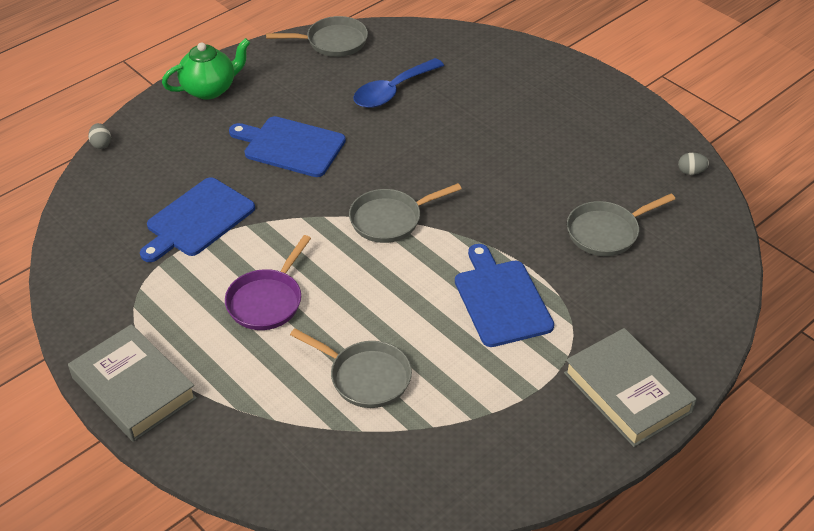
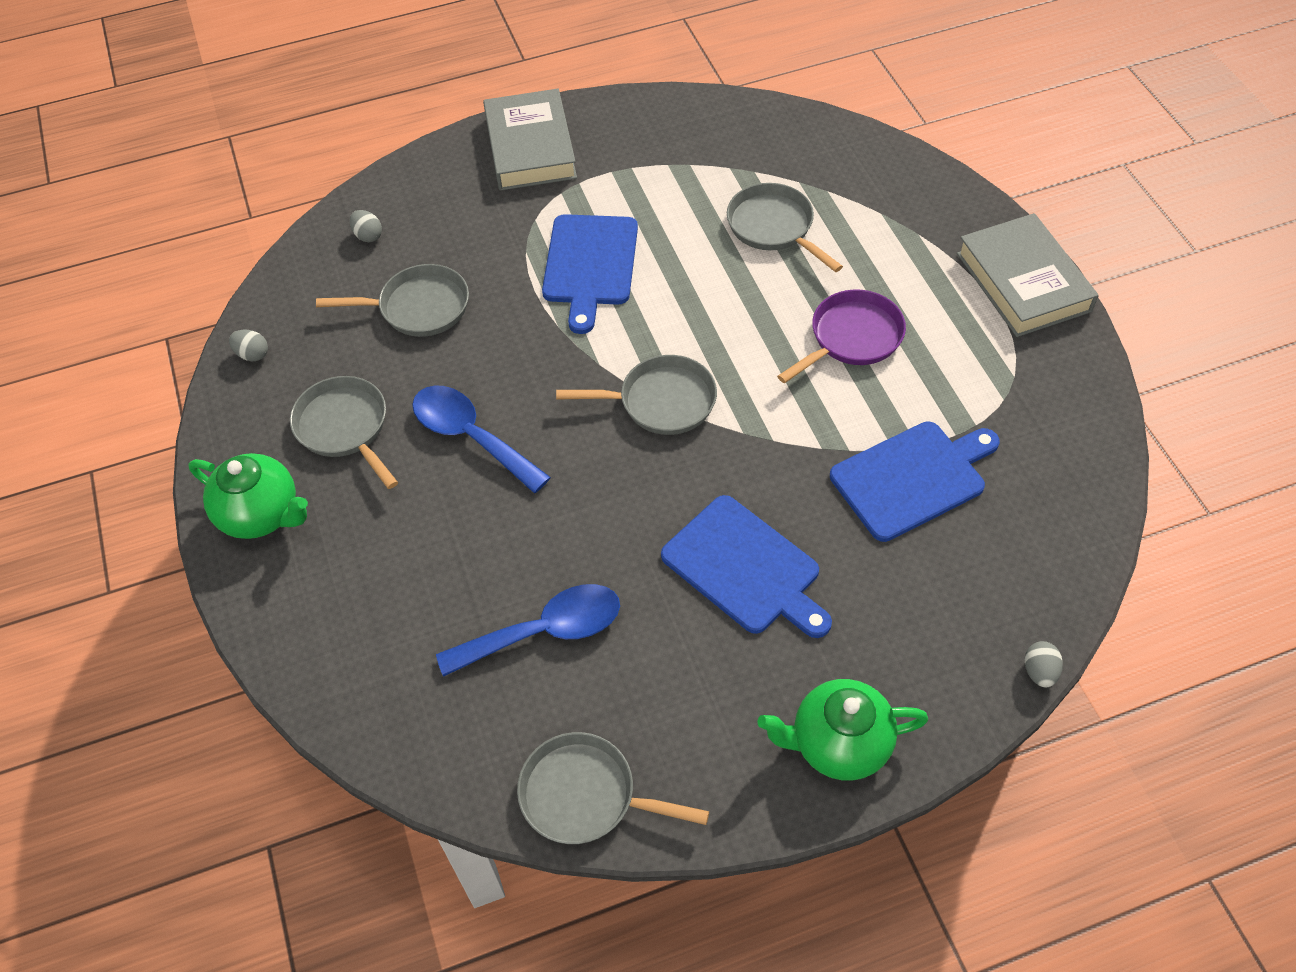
camera: 155 degrees left, 10 degrees up
(504, 166) = (471, 436): none -> blue spoon
(588, 149) = (345, 427): none -> grey pan
(596, 97) = (261, 514): none -> green teapot
(693, 272) = (368, 236): none -> grey egg

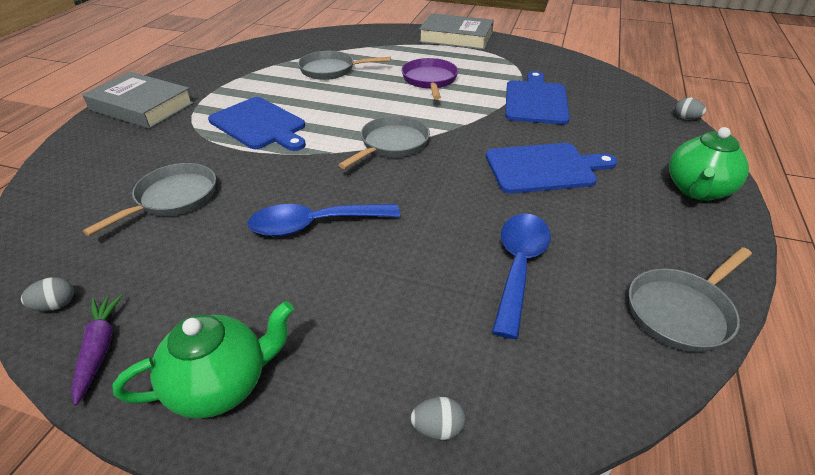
camera: 55 degrees left, 15 degrees down
(237, 418) = (99, 350): none -> purple carrot
(345, 427) = (213, 284): grey pan -> none
(368, 236) = (74, 192): grey egg -> grey egg (437, 428)

